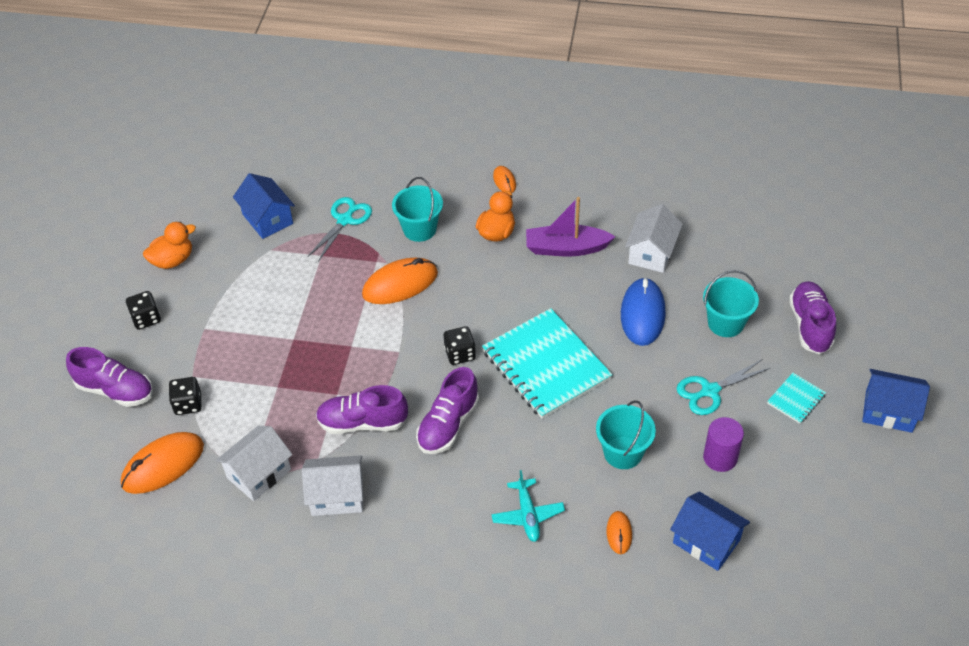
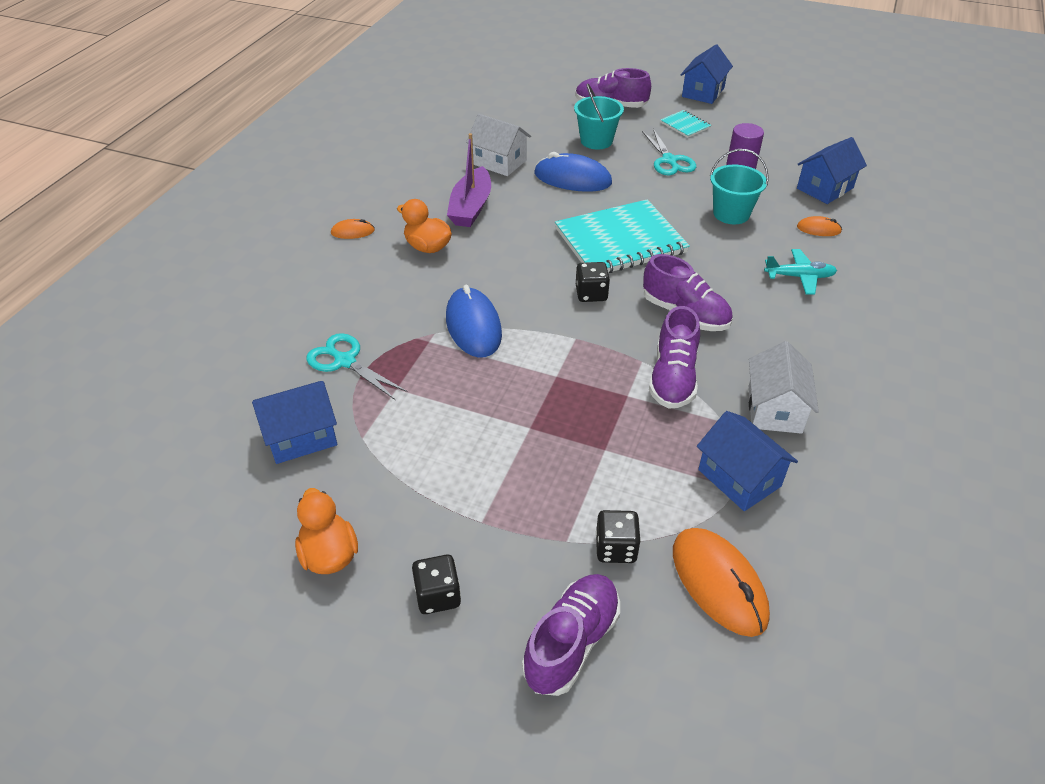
camera: 80 degrees left, 5 degrees down
(259, 473) = (739, 478): white house -> blue house
(400, 284) = (473, 326): orange mouse -> blue mouse
(419, 229) = (393, 301): turquoise bucket -> none

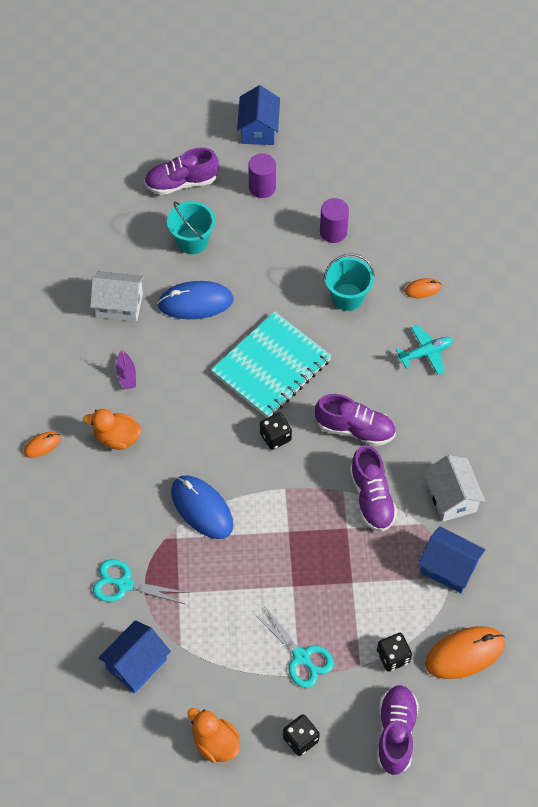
camera: 25 degrees left, 15 degrees up
(471, 207) = (126, 374): purple boat -> purple boat, size x0.53
(669, 160) = (268, 245): turquoise scissors -> turquoise scissors (301, 657)
(685, 125) = (262, 187): turquoise notebook -> purple cylinder
(718, 583) = (464, 653): orange mouse -> orange mouse turned 60 degrees counterclockwise
(825, 188) = (412, 233): blue house -> none

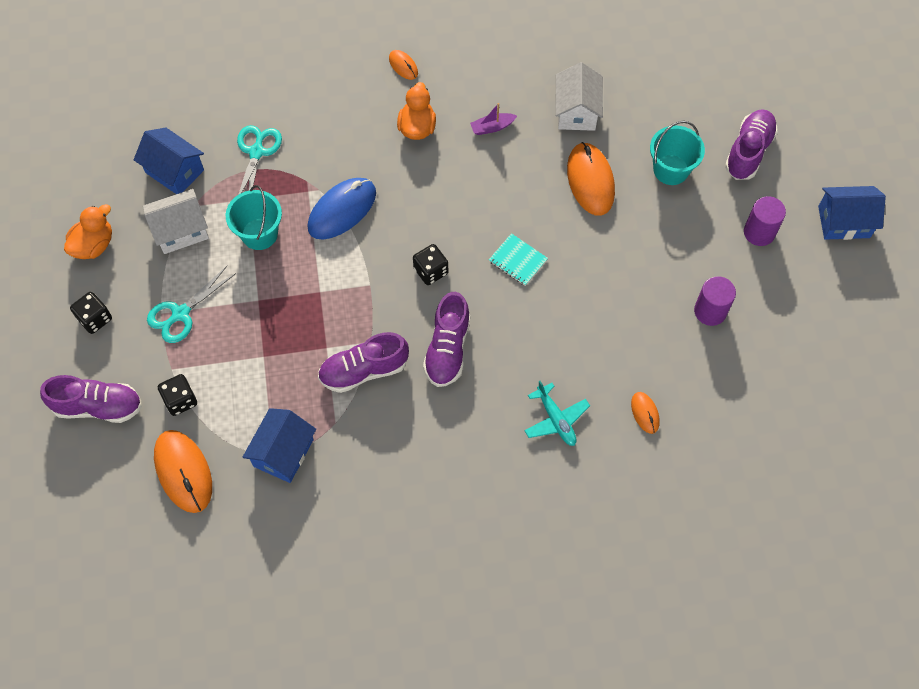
camera: 85 degrees right, 5 degrees up
(181, 183) = (748, 152): purple shoe -> purple shoe turned 45 degrees clockwise
(195, 302) = (590, 181): blue mouse -> orange mouse
(271, 367) = (518, 260): turquoise notebook -> turquoise notebook, size x0.44
(347, 297) = (621, 331): turquoise bucket -> turquoise bucket (259, 234)
(451, 497) = (369, 453): white house -> white house (181, 231)

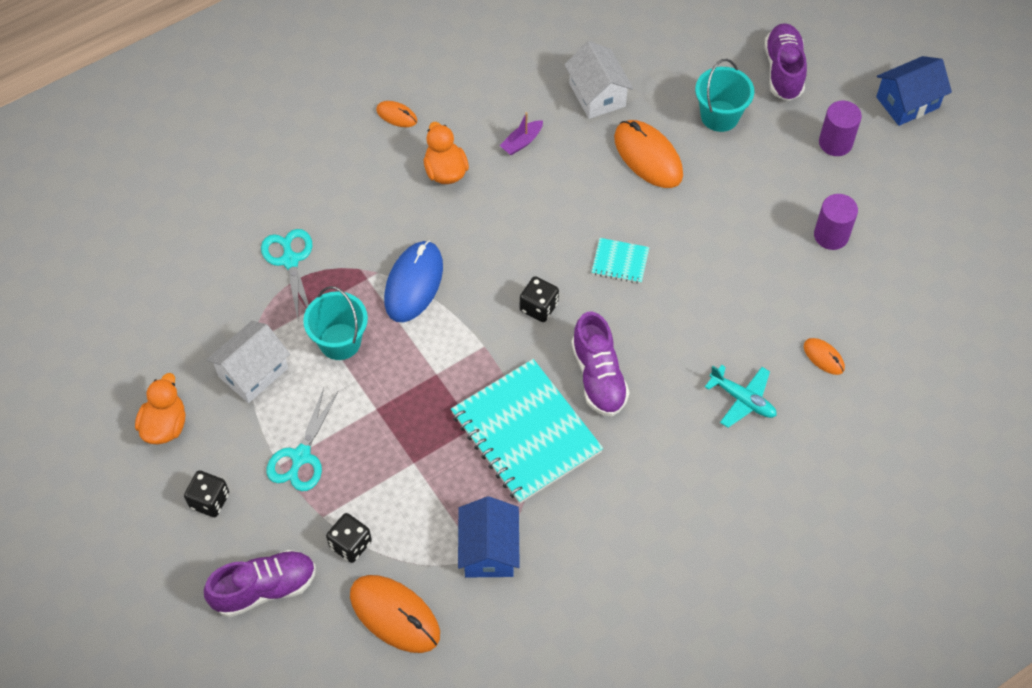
camera: 25 degrees left, 5 degrees down
(174, 171) = (211, 314): blue house -> none
(364, 370) = (525, 433): purple shoe -> turquoise notebook

